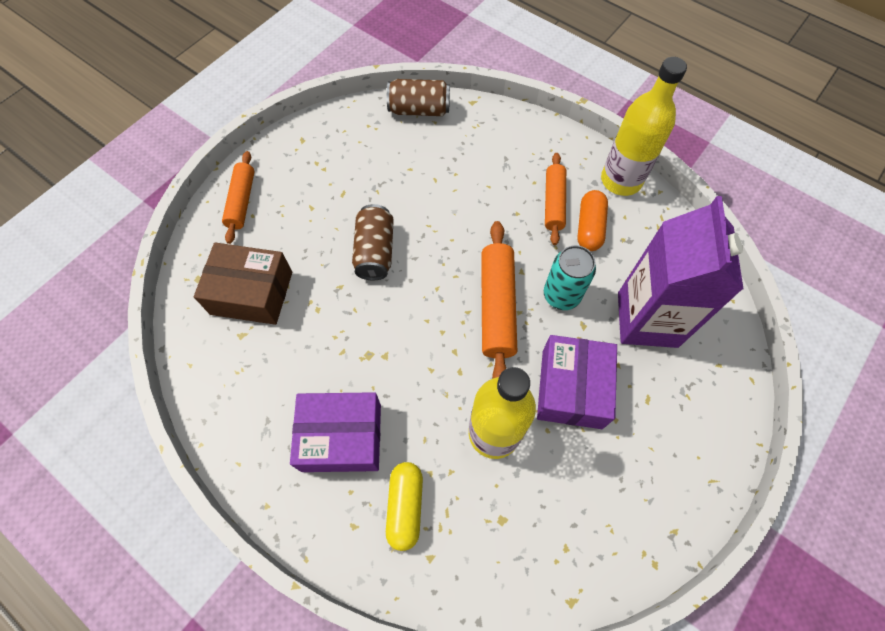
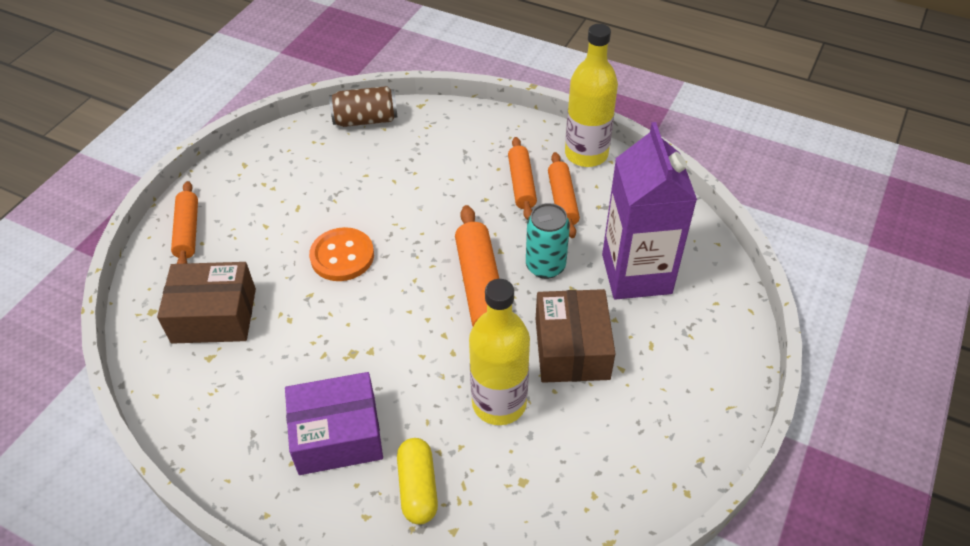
camera: 10 degrees left, 15 degrees down
(375, 251) = (342, 256): brown can -> orange button
(572, 388) = (572, 348): purple box -> brown box
(589, 227) = (562, 201): orange capsule -> orange rolling pin

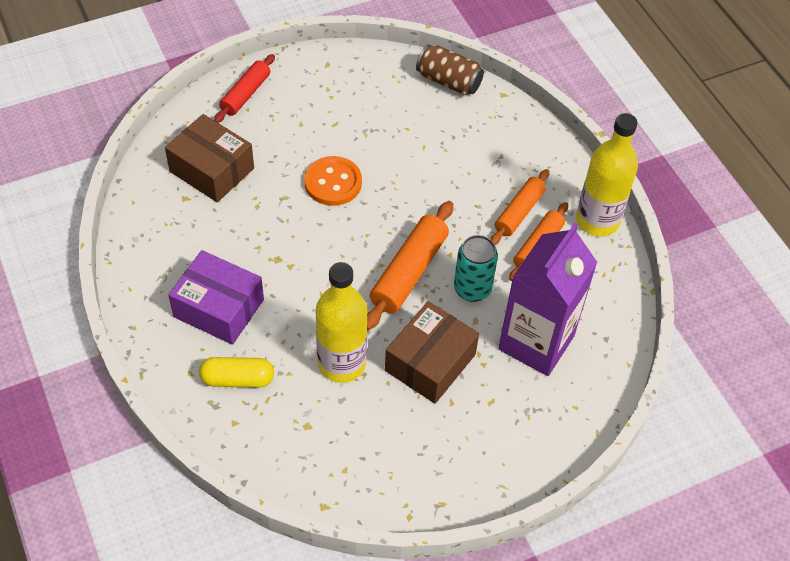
camera: 35 degrees right, 5 degrees up
(188, 231) = (246, 94): orange rolling pin -> red rolling pin
(418, 487) = (237, 379): yellow capsule -> yellow capsule turned 60 degrees clockwise

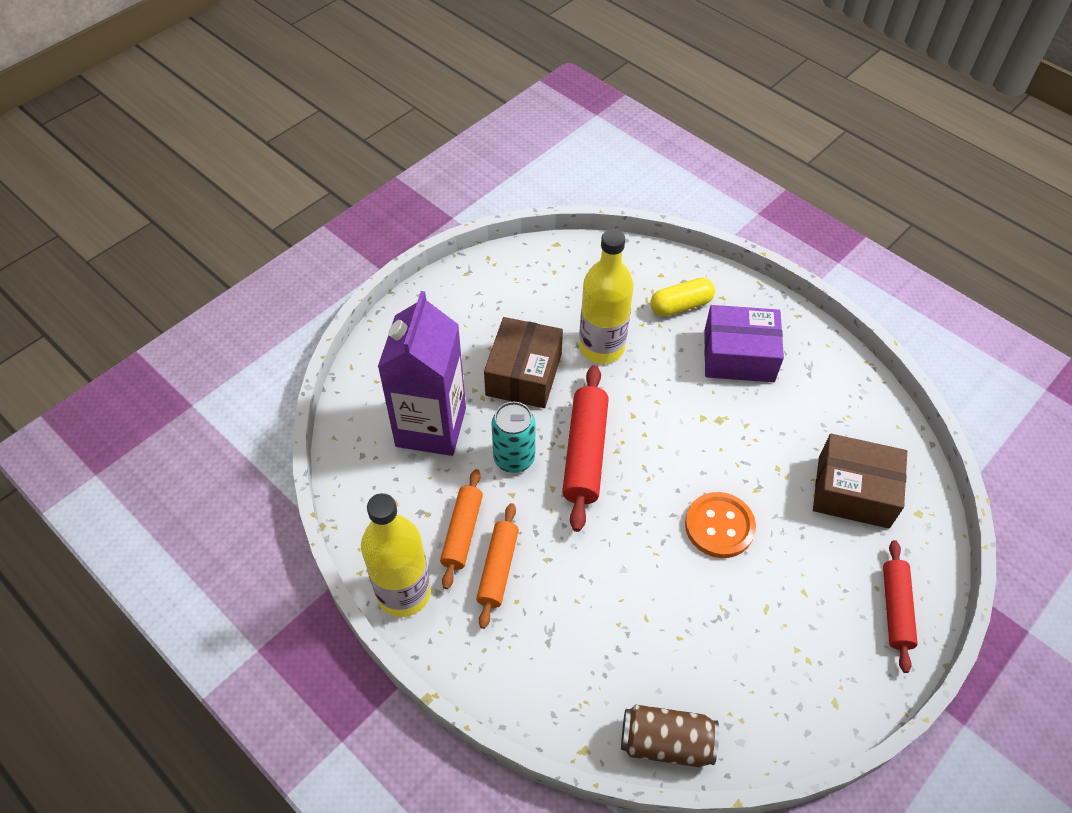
camera: 160 degrees right, 0 degrees up
(409, 272) = (585, 453): orange rolling pin -> red rolling pin

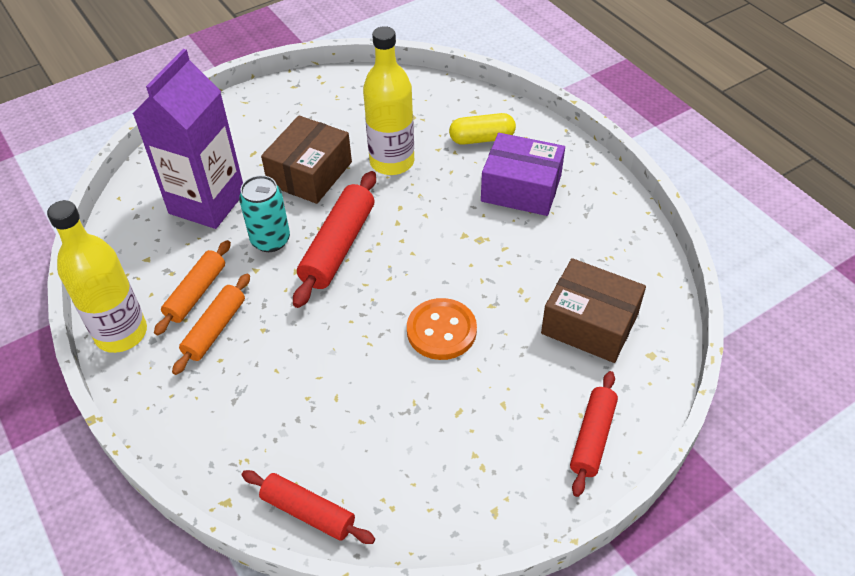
camera: 15 degrees right, 5 degrees down
(666, 742) = (308, 512): brown can -> red rolling pin

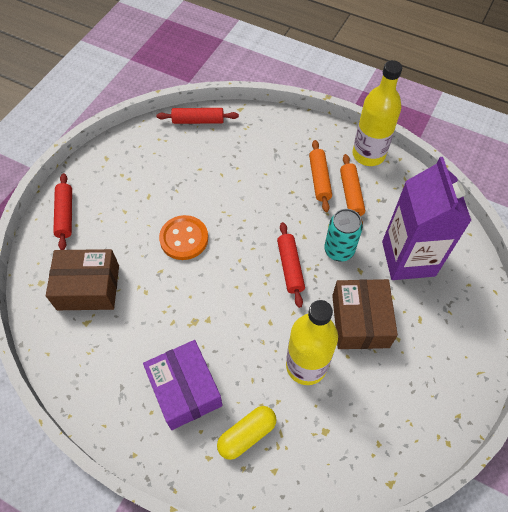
camera: 150 degrees right, 10 degrees up
(338, 246) = (290, 267): red rolling pin -> red rolling pin, size x0.66
(521, 188) = (185, 389): purple box -> purple box turned 75 degrees clockwise

